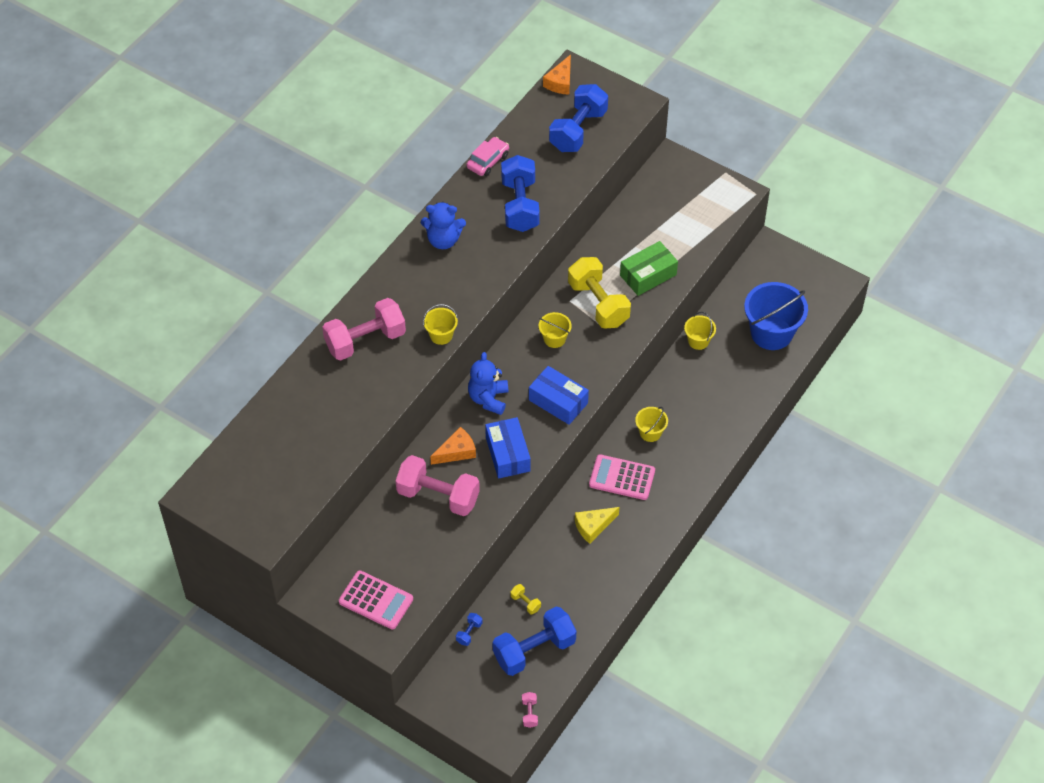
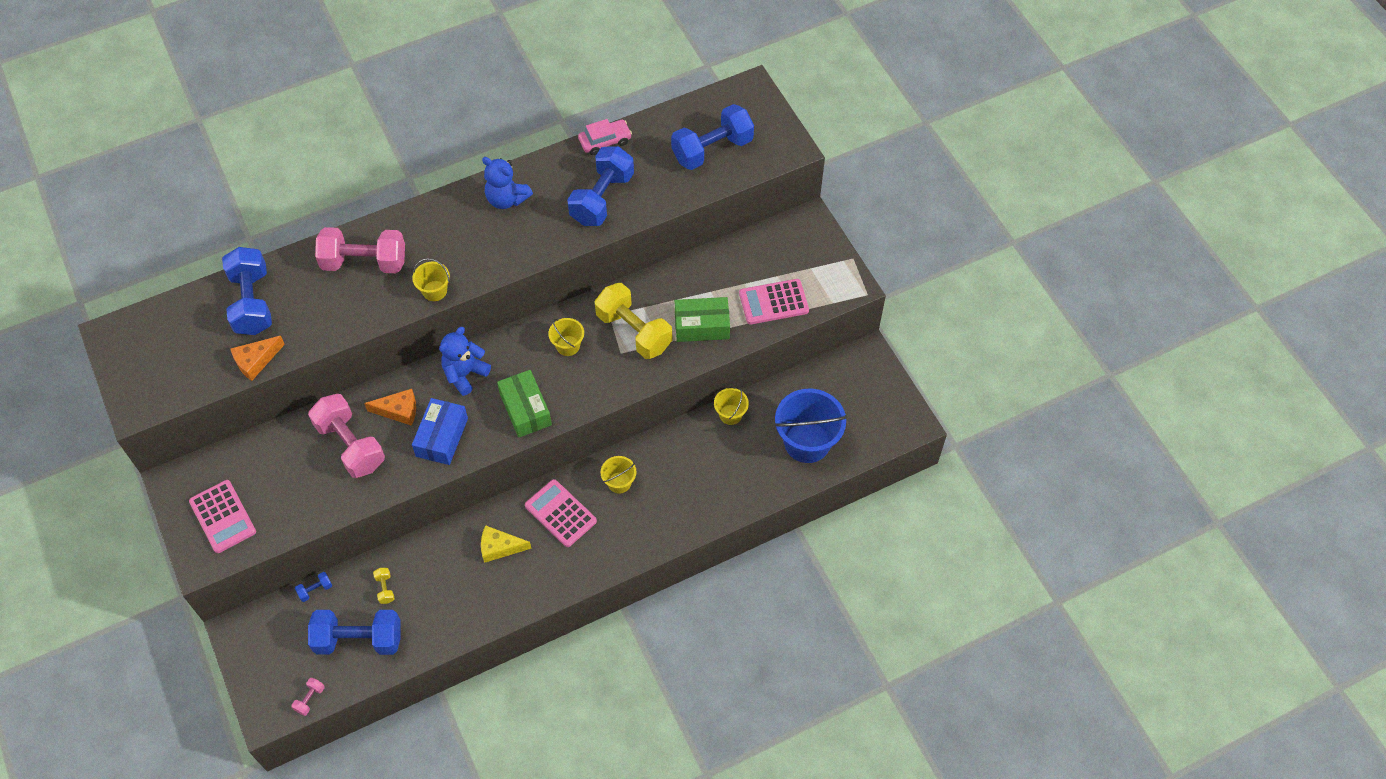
camera: 30 degrees right, 5 degrees up
(296, 414) = (252, 302): none -> blue dumbbell
(558, 401) = (525, 409): blue box -> green box
(560, 82) = (731, 94): orange cheese -> orange cheese (256, 361)
(598, 304) = (634, 331): yellow dumbbell -> yellow dumbbell turned 45 degrees counterclockwise
(690, 232) = (773, 302): none -> pink calculator

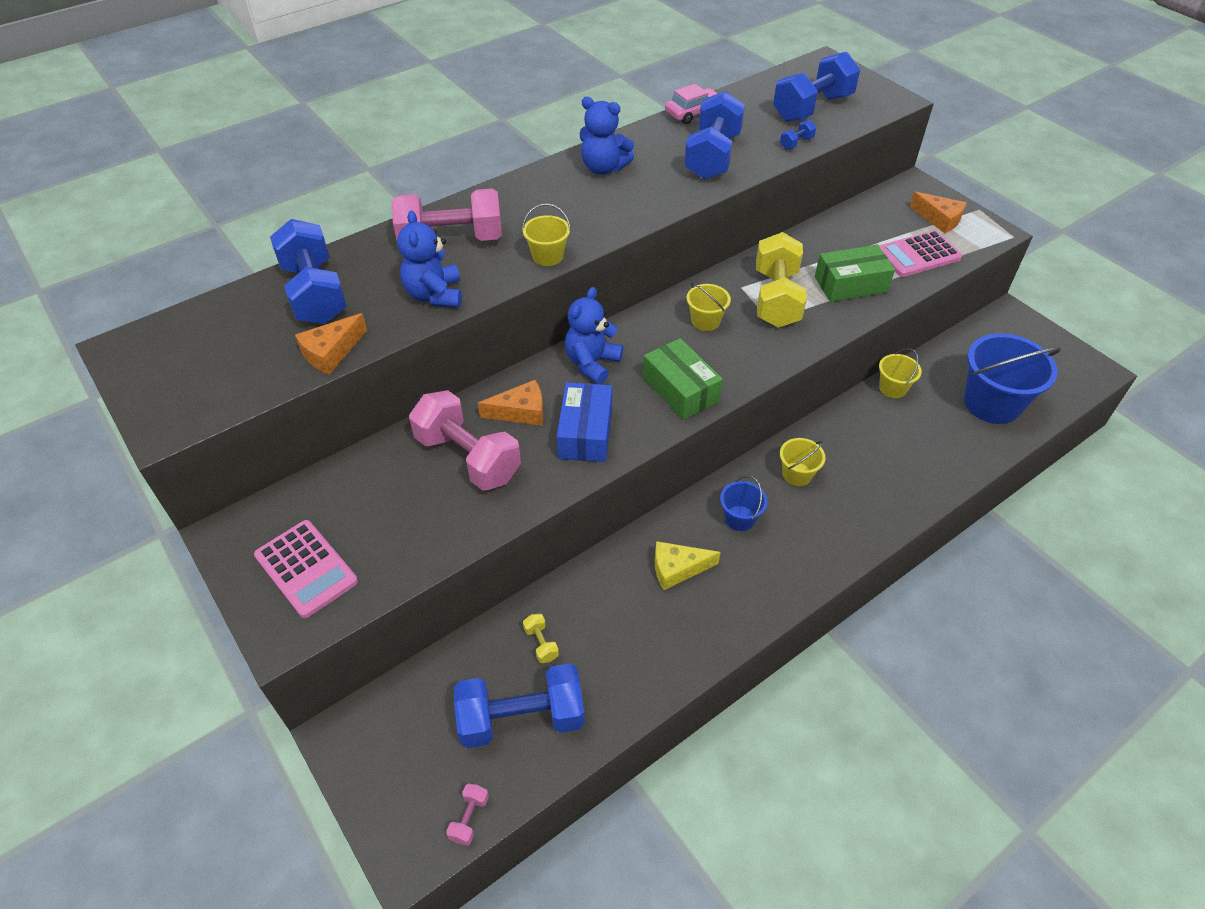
camera: 10 degrees left, 10 degrees down
(315, 590) = (444, 660): blue dumbbell -> blue dumbbell (796, 143)
(340, 318) = (434, 295): none -> blue teddy bear
(560, 513) = (739, 518): pink calculator -> blue bucket
(634, 331) = (776, 298): yellow dumbbell -> yellow dumbbell turned 60 degrees clockwise
(811, 264) = (939, 219): none -> orange cheese

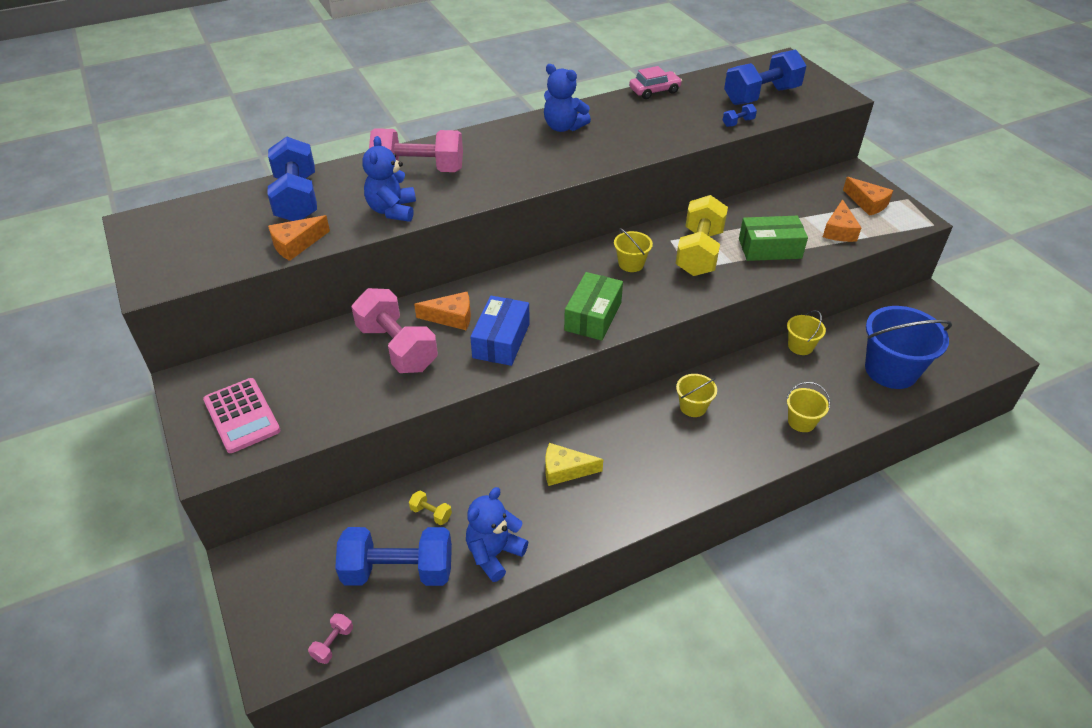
camera: 10 degrees right, 5 degrees down
(541, 643) = (431, 513): yellow dumbbell -> yellow dumbbell turned 45 degrees counterclockwise
(547, 256) = (495, 190): yellow bucket -> yellow bucket (801, 422)
(592, 363) = (522, 286): blue teddy bear -> blue teddy bear (494, 553)
(680, 389) = (593, 316): green box -> green box turned 45 degrees clockwise
(712, 157) = (660, 126): blue dumbbell -> none
(739, 518) = (631, 436): blue bucket -> none
(918, 255) = (839, 230): pink calculator -> orange cheese

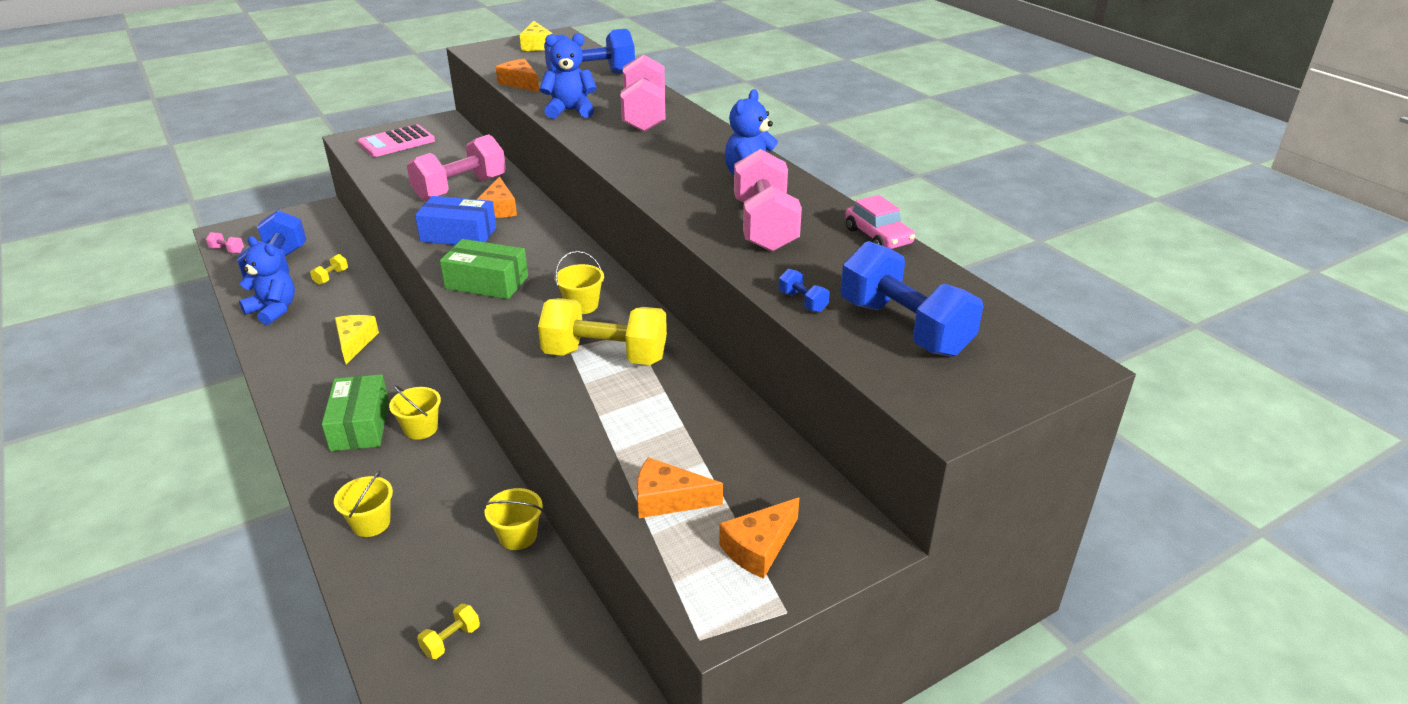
camera: 85 degrees right, 10 degrees down
(166, 238) = (536, 45): none -> yellow cheese
(639, 128) = (764, 226): none -> pink dumbbell
(770, 248) = (615, 419): green box -> green box (360, 425)
(891, 370) = (451, 640): blue bucket -> yellow dumbbell

